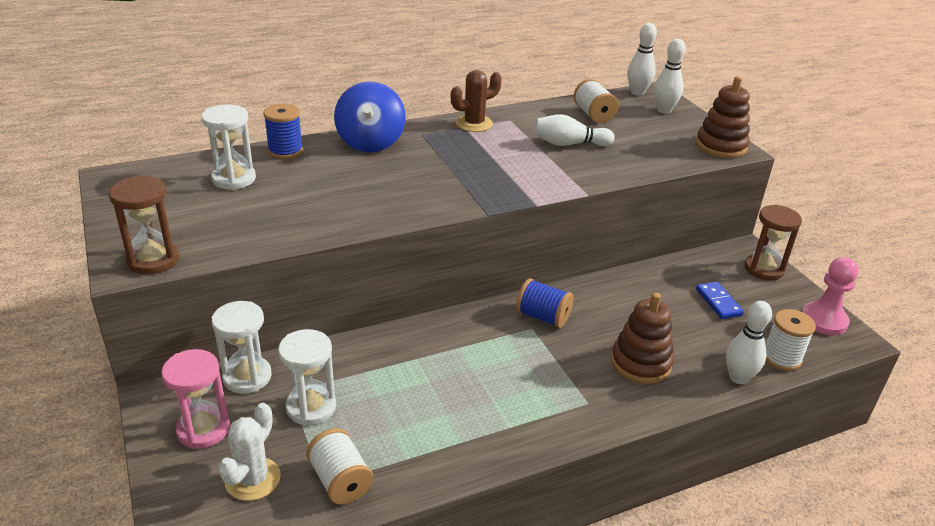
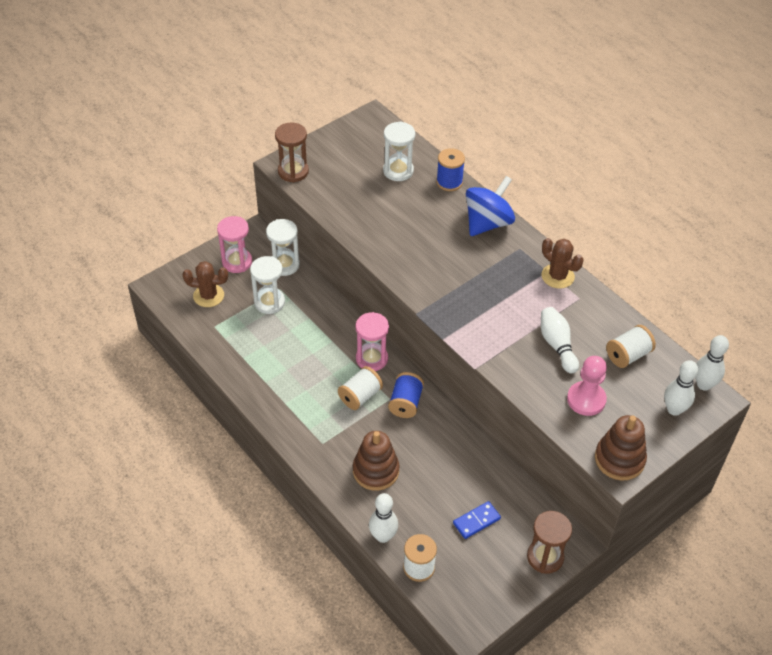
camera: 75 degrees right, 15 degrees up
(253, 479) = (208, 296): white cactus -> brown cactus
(340, 481) = (218, 333): white spool -> white spool (360, 396)
(370, 143) = (487, 223): blue spinning top -> blue spinning top turned 150 degrees clockwise
(462, 329) = (372, 359): none -> pink hourglass
(823, 320) = (485, 603): pink pawn -> pink pawn (586, 399)

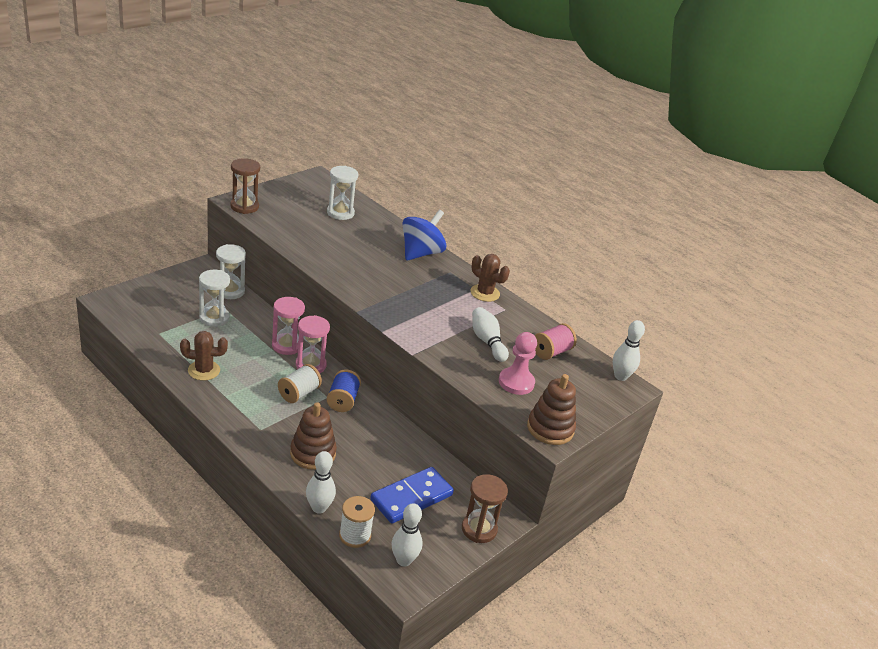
camera: 10 degrees left, 15 degrees down
(208, 296) = (155, 310): brown cactus -> brown cactus (204, 370)
(237, 262) = (185, 287): pink hourglass -> pink hourglass (287, 345)
(449, 182) = (386, 223): blue spool -> none
(476, 521) = (411, 497): blue domino -> blue domino, size x1.78
(628, 355) = (551, 352): white spool -> pink spool
(674, 409) = (596, 393): white bowling pin -> white bowling pin (404, 560)

